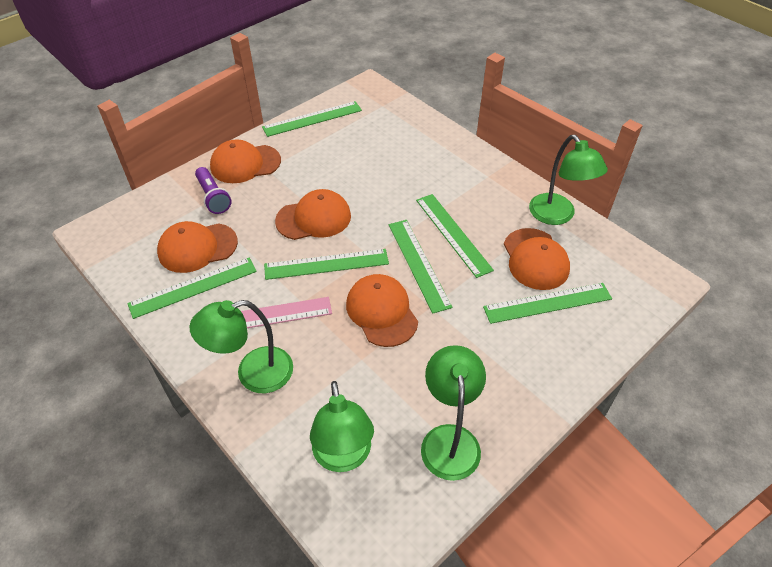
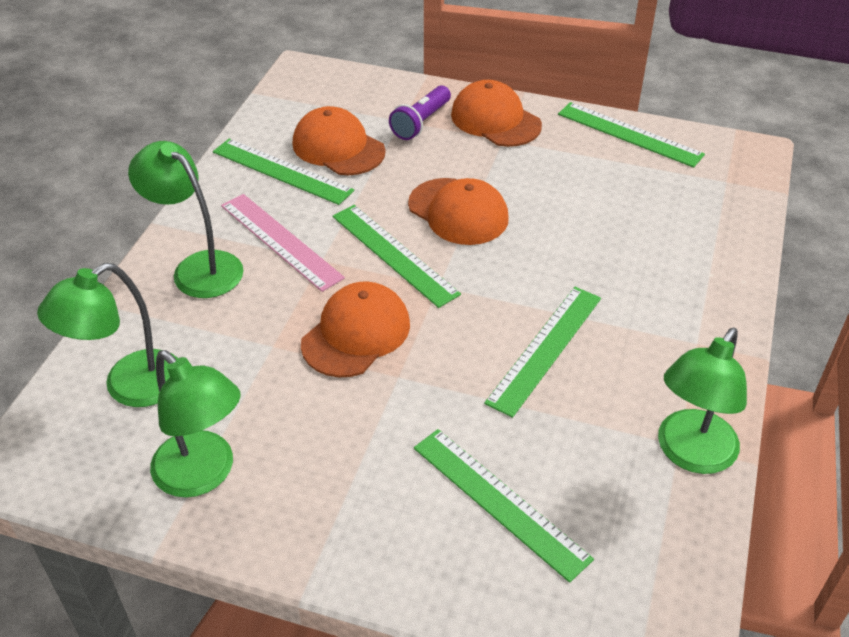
camera: 60 degrees right, 5 degrees down
(418, 264) = (461, 336): green ruler -> none
(449, 439) = (203, 475): green lamp -> green lamp turned 75 degrees clockwise
(535, 259) = (574, 458): orange cap -> none

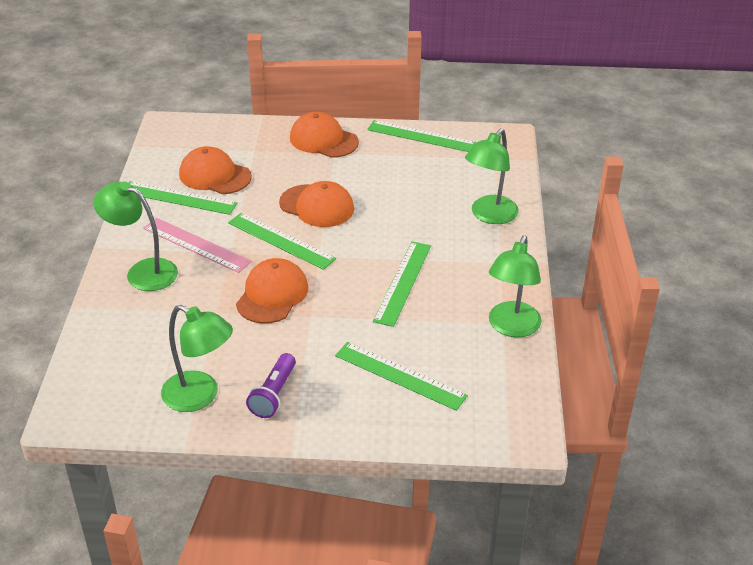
camera: 15 degrees left, 5 degrees down
(130, 387) = (126, 354): green lamp -> green lamp (489, 216)
(421, 123) = (270, 150): purple flashlight -> purple flashlight (273, 394)

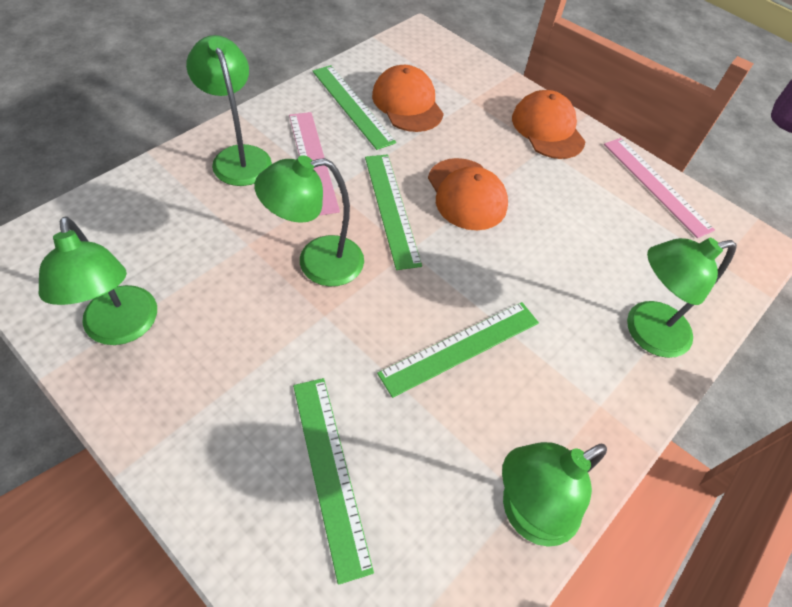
camera: 35 degrees right, 15 degrees up
(272, 295) = (317, 263): orange cap -> green lamp
(273, 394) = (184, 384): purple flashlight -> none
(421, 136) = (656, 185): green ruler -> pink ruler

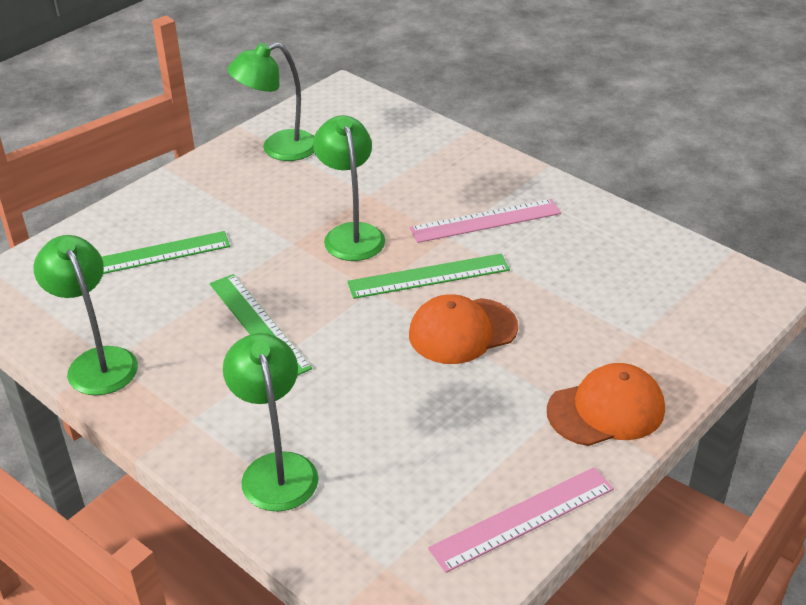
camera: 95 degrees right, 15 degrees down
(238, 157) = (478, 176): green lamp -> none
(352, 106) = (585, 241): green ruler -> none
(407, 103) = (607, 282): orange cap -> none

